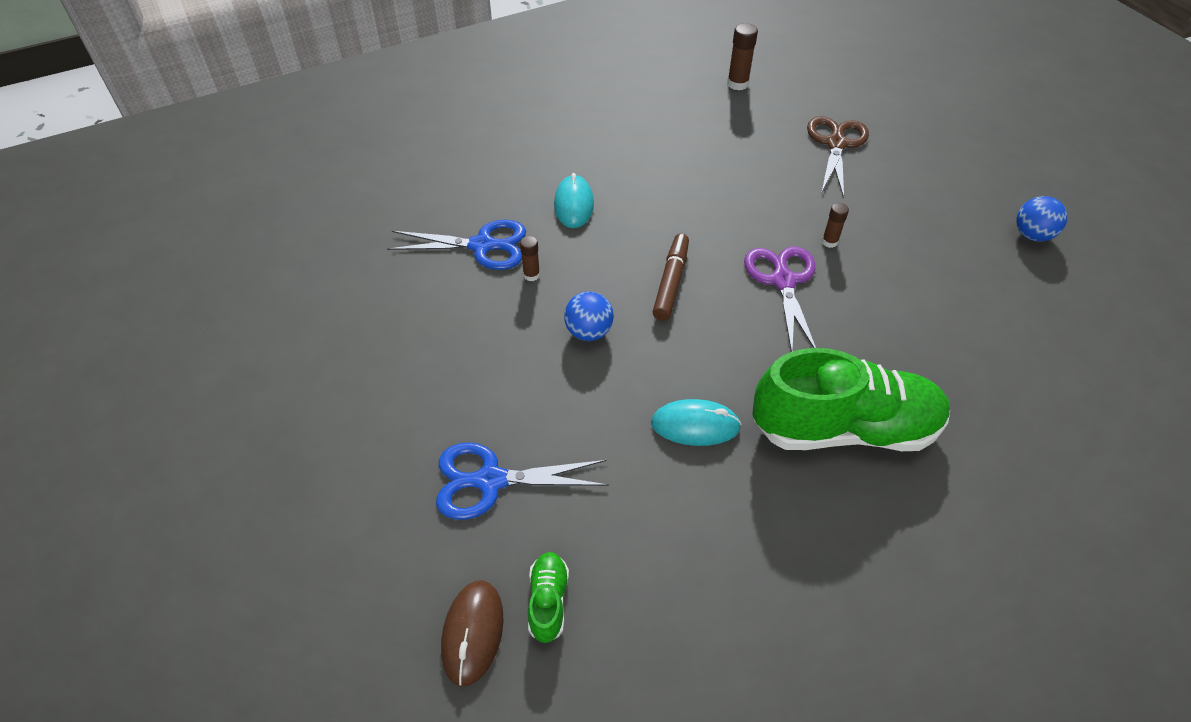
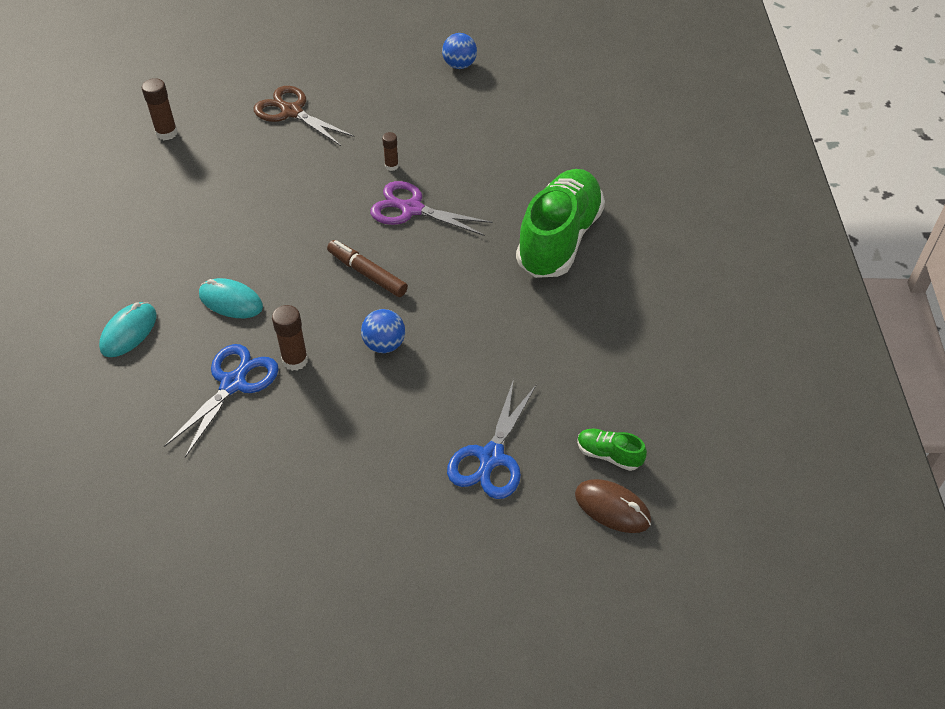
camera: 65 degrees left, 0 degrees up
(531, 275) = (295, 360): brown glue stick -> brown glue stick, size x1.60
(695, 425) = (511, 316): turquoise mouse -> turquoise mouse (128, 332)

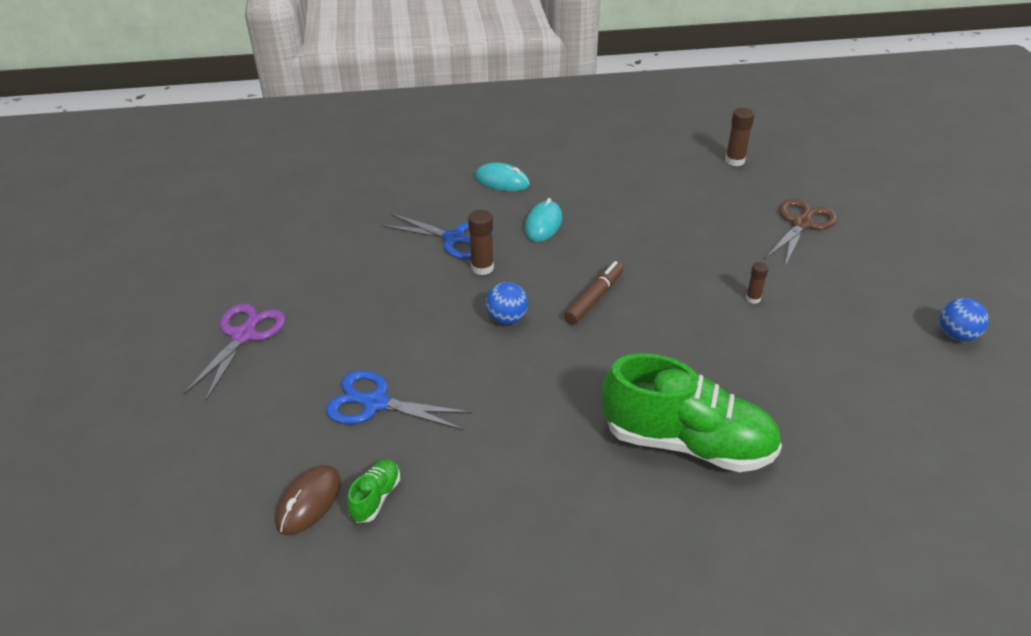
camera: 85 degrees right, 10 degrees down
(411, 209) = (693, 319): purple scissors -> purple scissors (243, 336)

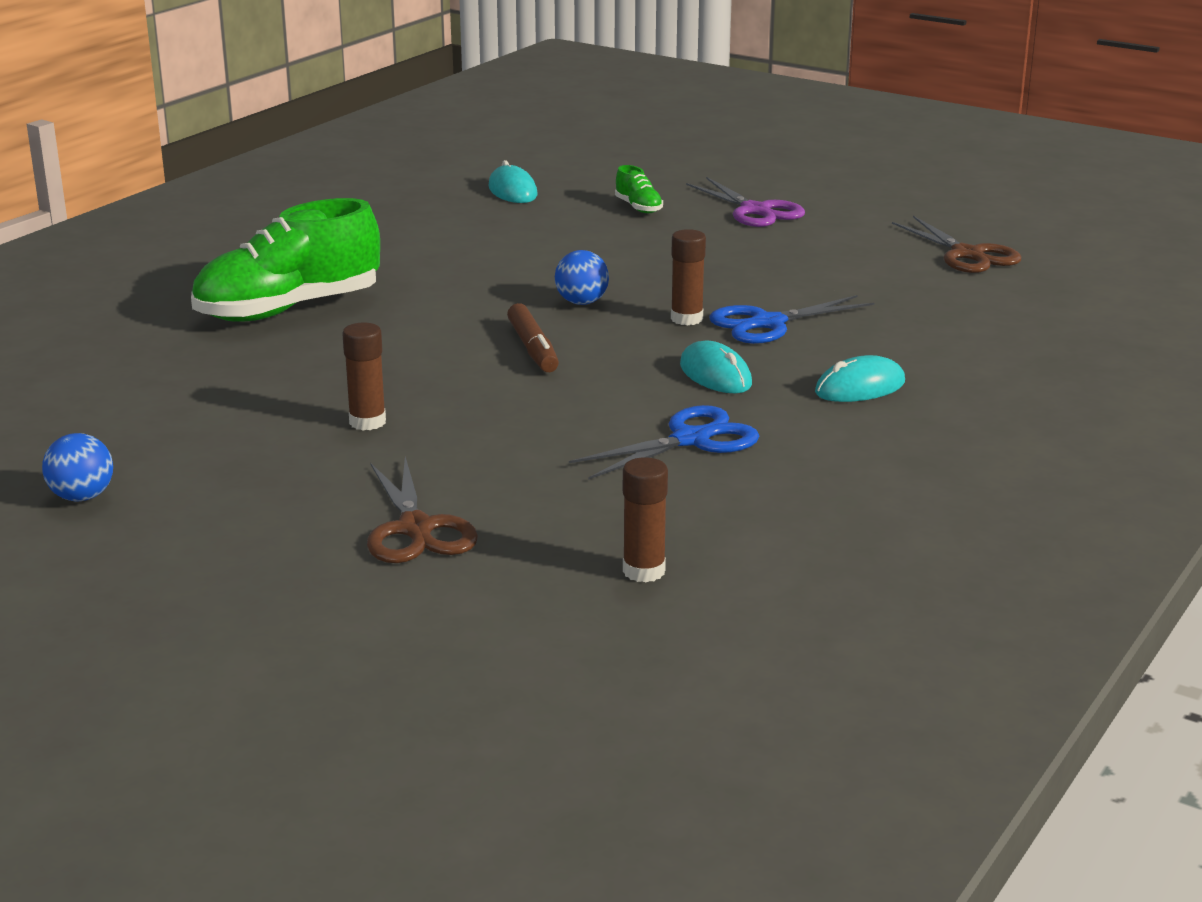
camera: 130 degrees right, 15 degrees down
(261, 219) = (967, 254): none -> brown scissors
(309, 502) = (512, 191): brown mouse -> turquoise mouse
(375, 497) = (474, 207): green shoe -> green shoe (638, 207)
(376, 403) = (572, 230): blue scissors -> blue scissors (691, 440)
(753, 298) = (367, 422): brown glue stick -> brown glue stick, size x1.60

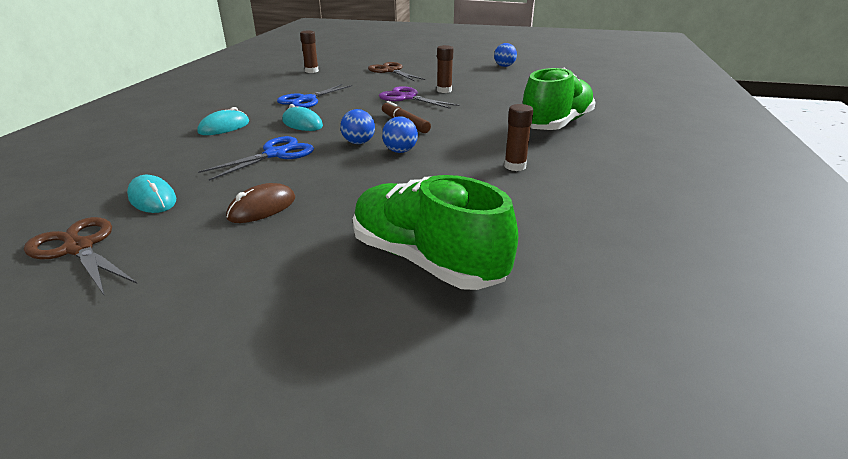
camera: 160 degrees right, 5 degrees up
(512, 191) = (576, 262): turquoise mouse -> turquoise mouse (152, 198)
(634, 324) = (358, 143): none -> blue ball
(638, 207) = (426, 260): green shoe -> green shoe, size x2.41
(686, 319) = (328, 150): brown glue stick -> brown glue stick (515, 166)
(755, 211) = (297, 281): purple scissors -> purple scissors (407, 98)
(786, 262) = (262, 208): none -> brown mouse

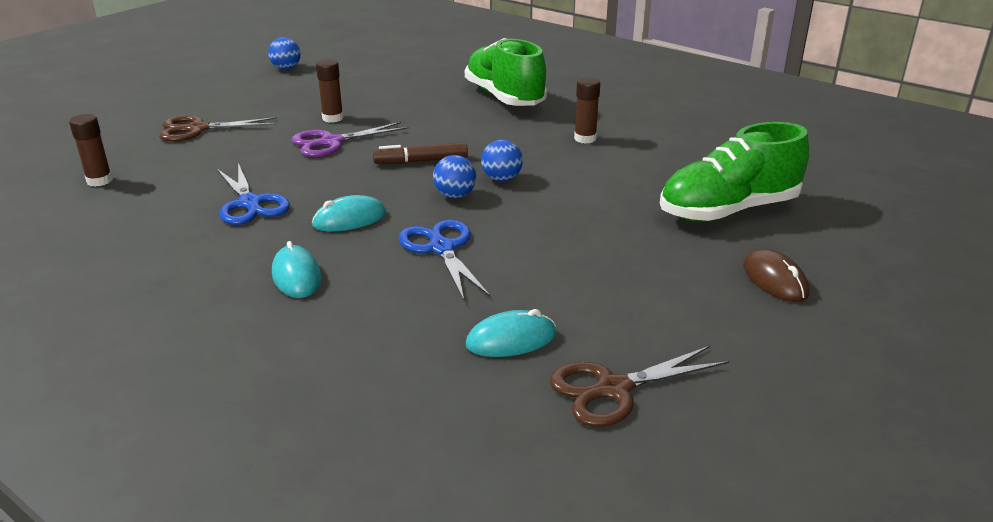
camera: 65 degrees left, 0 degrees up
(262, 208) = (586, 271): brown mouse -> brown mouse (775, 280)

